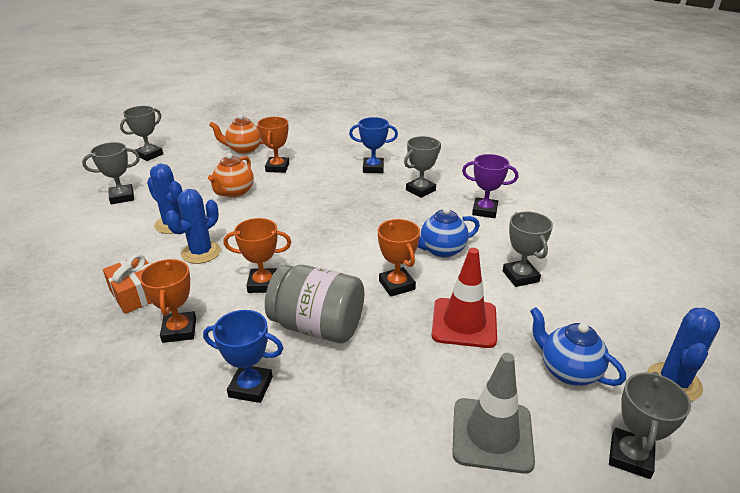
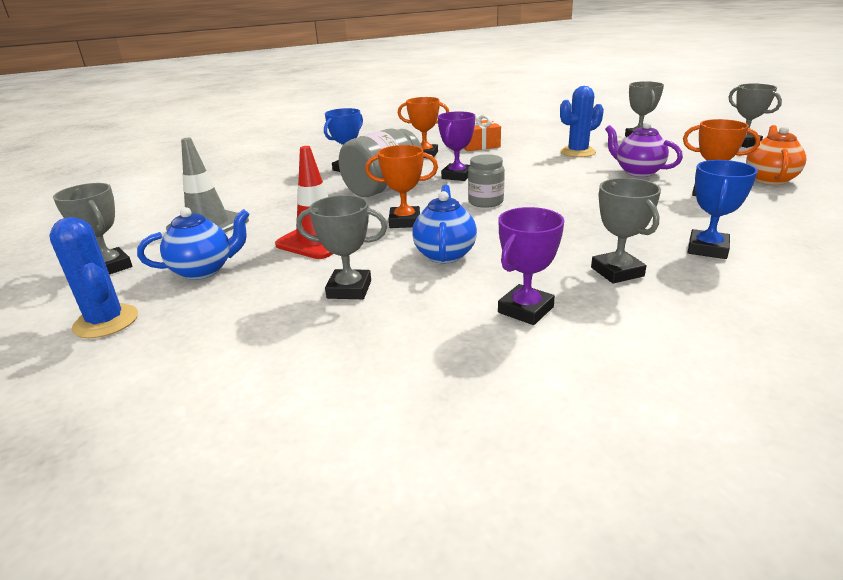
camera: 115 degrees right, 5 degrees down
(201, 252) = (522, 160): blue cactus -> none
(234, 192) = (638, 172): orange teapot -> purple teapot
(263, 284) = (457, 176): orange trophy -> purple trophy
(331, 252) = (485, 202): none -> grey jar

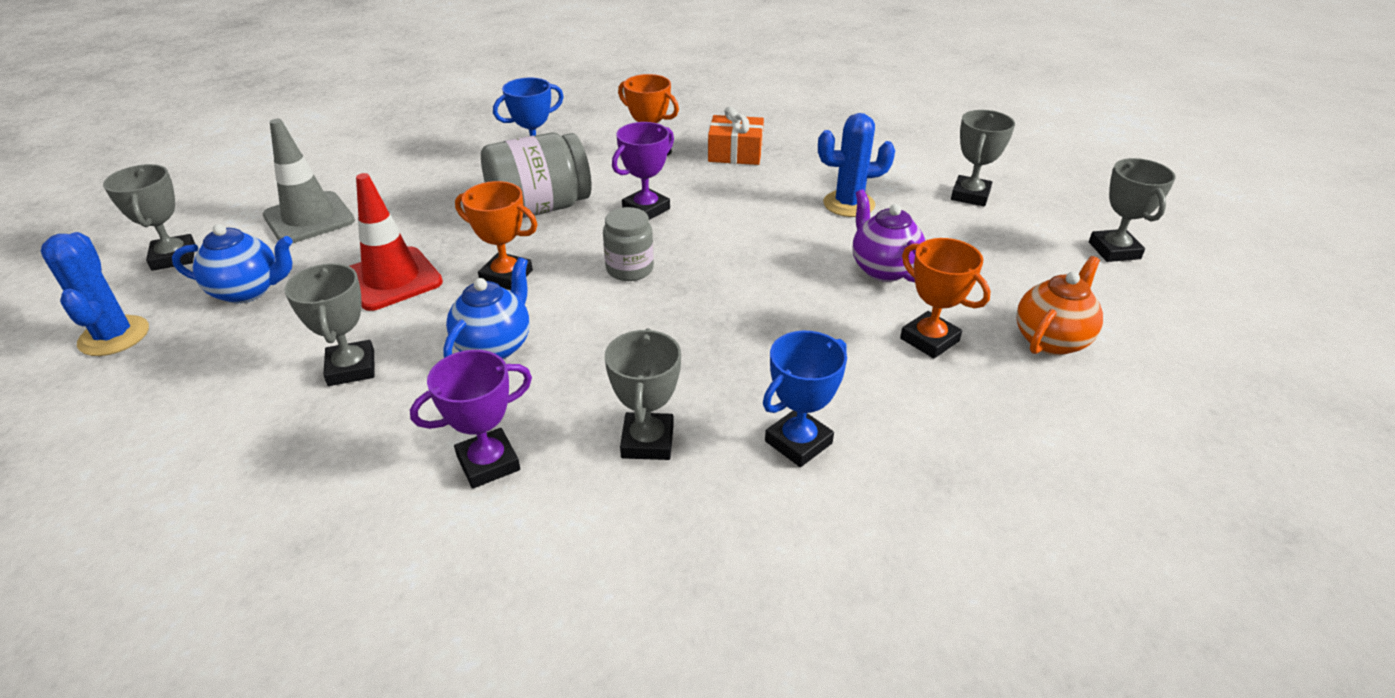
camera: 20 degrees right, 10 degrees up
(349, 289) = (351, 368): grey trophy -> grey trophy turned 45 degrees clockwise

